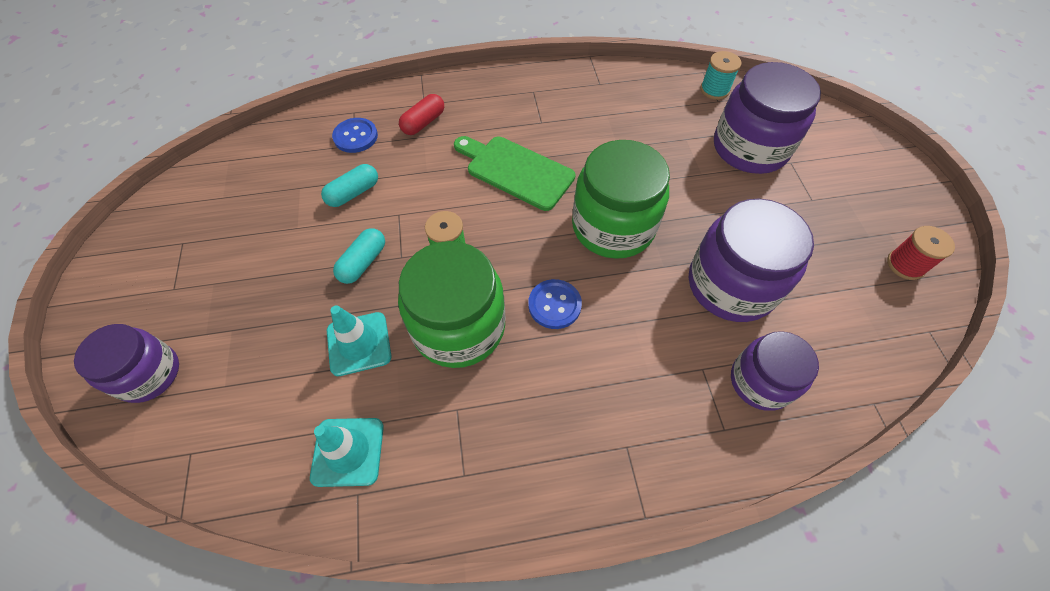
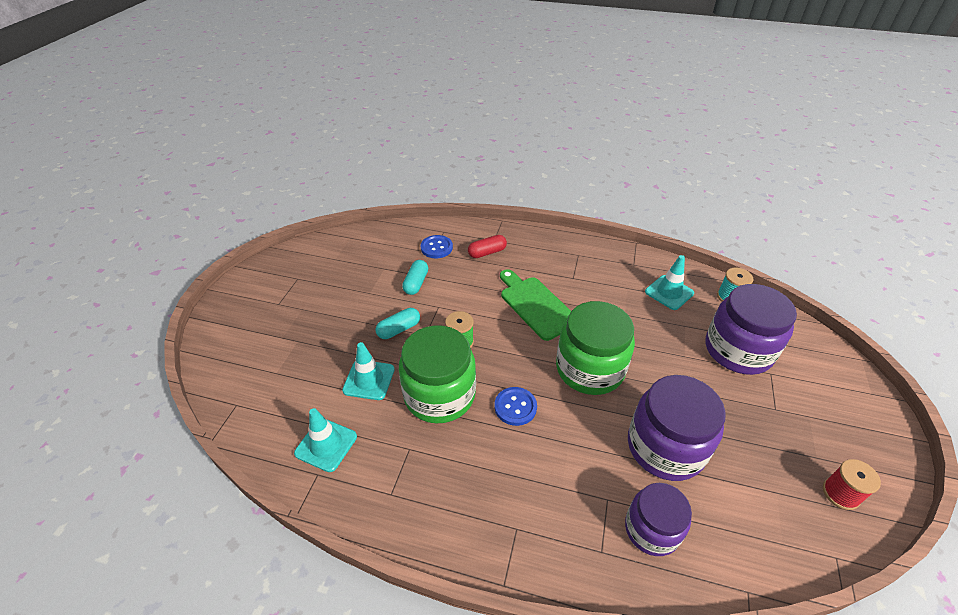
camera: 25 degrees right, 15 degrees down
(149, 374) = (239, 348): purple jar -> none
(353, 193) = (416, 283): turquoise capsule -> turquoise capsule turned 60 degrees counterclockwise
(652, 105) = (669, 292): none -> turquoise traffic cone

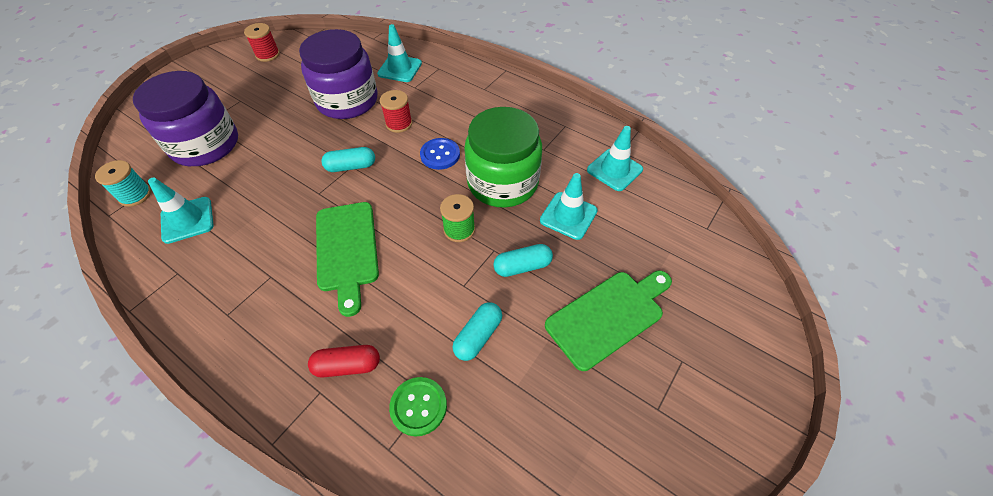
camera: 160 degrees left, 10 degrees up
(329, 315) = (608, 316): none -> green cutting board
(436, 248) = (418, 406): blue button -> green button
(583, 433) = (399, 123): none -> red spool
(589, 369) = (351, 166): green jar -> turquoise capsule
(651, 529) = (400, 69): purple jar -> turquoise traffic cone

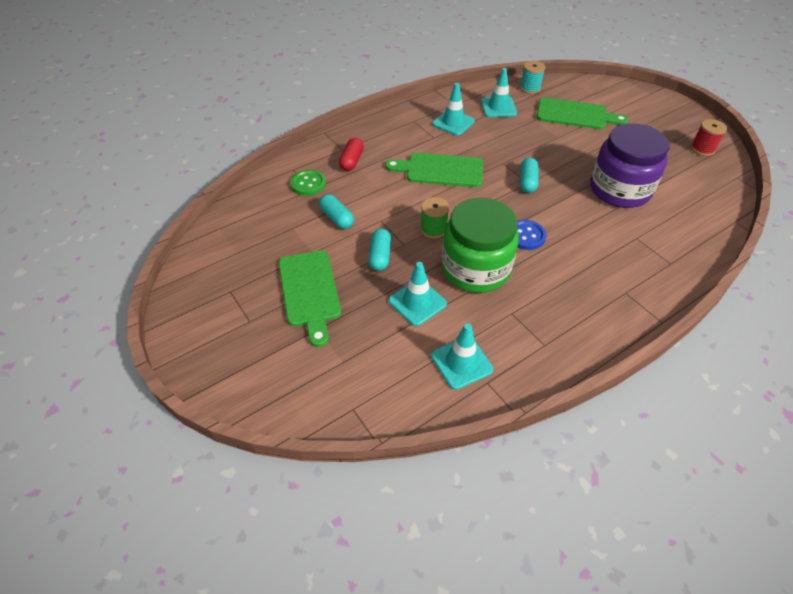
camera: 110 degrees right, 5 degrees down
(205, 145) = (575, 114): purple jar -> green cutting board
(399, 123) = (578, 217): red spool -> none
(400, 69) = (671, 232): turquoise traffic cone -> turquoise traffic cone (453, 123)

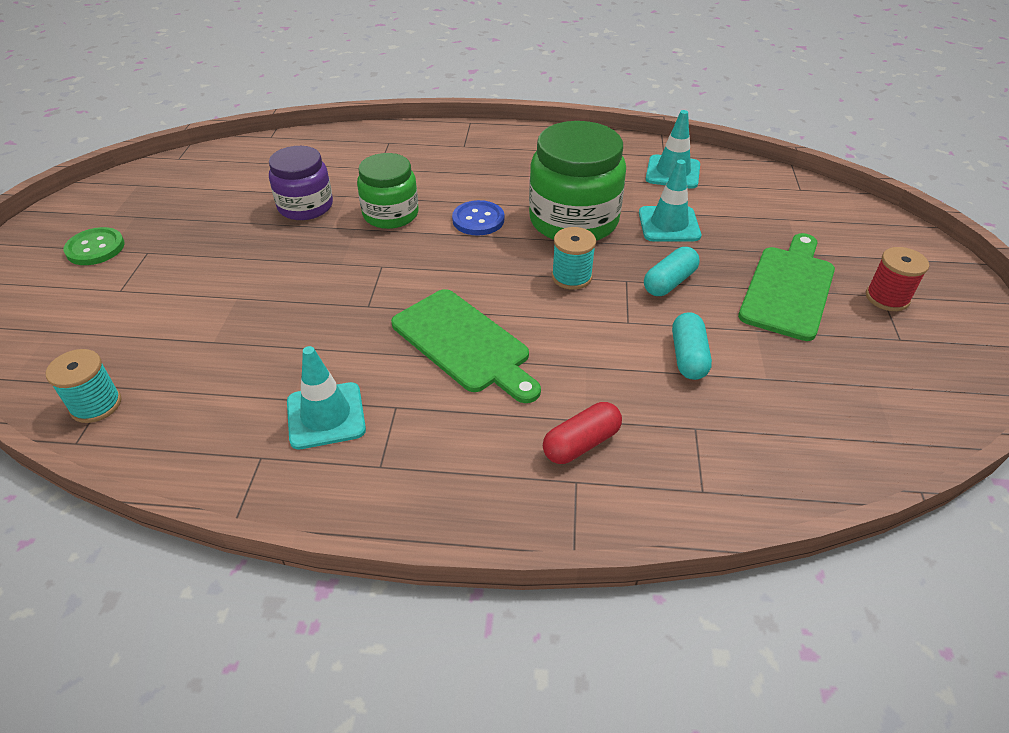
camera: 140 degrees left, 5 degrees down
(308, 184) = (693, 441): green button -> green button (95, 248)
(433, 229) = (571, 277): green spool -> turquoise spool
(498, 107) = (212, 399): turquoise traffic cone -> none
(527, 182) = (382, 266): turquoise capsule -> none
(573, 211) = (390, 214): none -> green jar
(575, 114) = (147, 314): green cutting board -> none
(619, 190) = (305, 206): purple jar -> purple jar, size x0.63
(702, 149) = (135, 193): red spool -> red spool (887, 298)

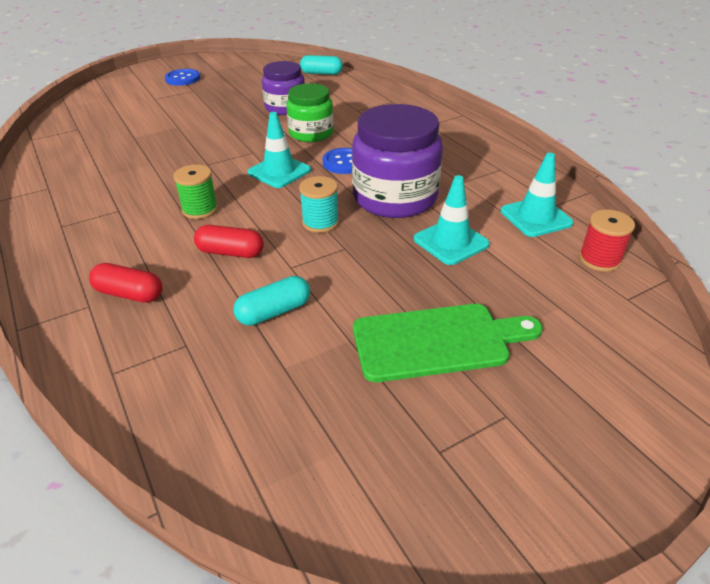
camera: 55 degrees right, 5 degrees down
(95, 248) = (183, 79): green button -> blue button
(96, 405) = (61, 131): turquoise spool -> none
(326, 416) = (94, 192): turquoise traffic cone -> turquoise traffic cone (279, 171)
(464, 343) = (200, 209): green cutting board -> green spool
(569, 350) = (230, 252): none -> red capsule
(573, 220) = (395, 198): green jar -> purple jar
(669, 282) = (366, 269): turquoise capsule -> turquoise capsule (321, 73)
(887, 298) = (505, 420): red spool -> red spool (599, 259)

